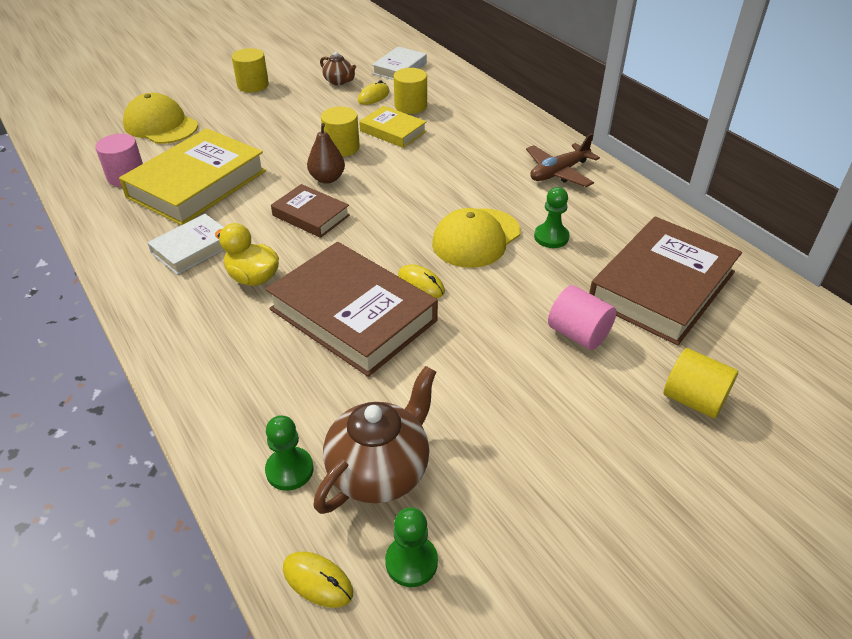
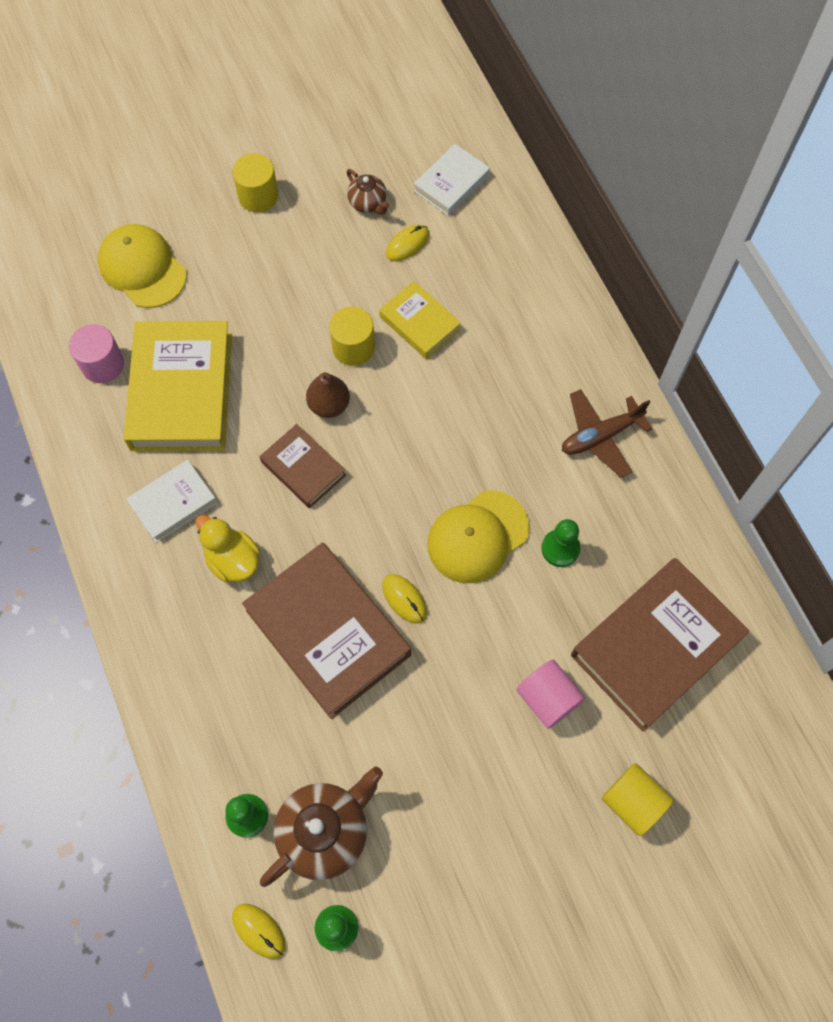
camera: 10 degrees right, 25 degrees up
(197, 184) = (181, 391): yellow book -> yellow book turned 45 degrees counterclockwise
(410, 106) = (450, 273): yellow cylinder -> none

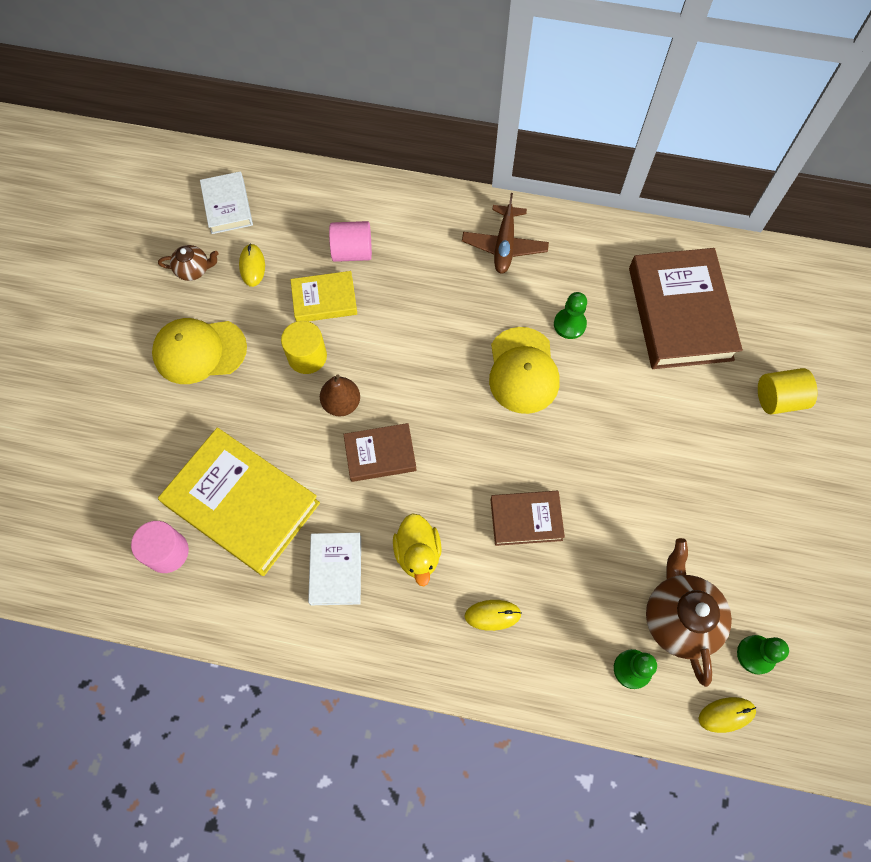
camera: 55 degrees left, 0 degrees up
(142, 268) = (104, 467): yellow cap -> yellow cap (199, 351)
(233, 560) = (418, 553): yellow duck -> yellow duck turned 90 degrees counterclockwise
(258, 196) = (117, 341): yellow cylinder -> none
(328, 632) = (526, 519): brown book -> brown book, size x0.53
(404, 599) = (536, 450): yellow mouse -> yellow mouse (492, 615)
(547, 698) = (673, 404): pink cylinder -> pink cylinder (352, 252)

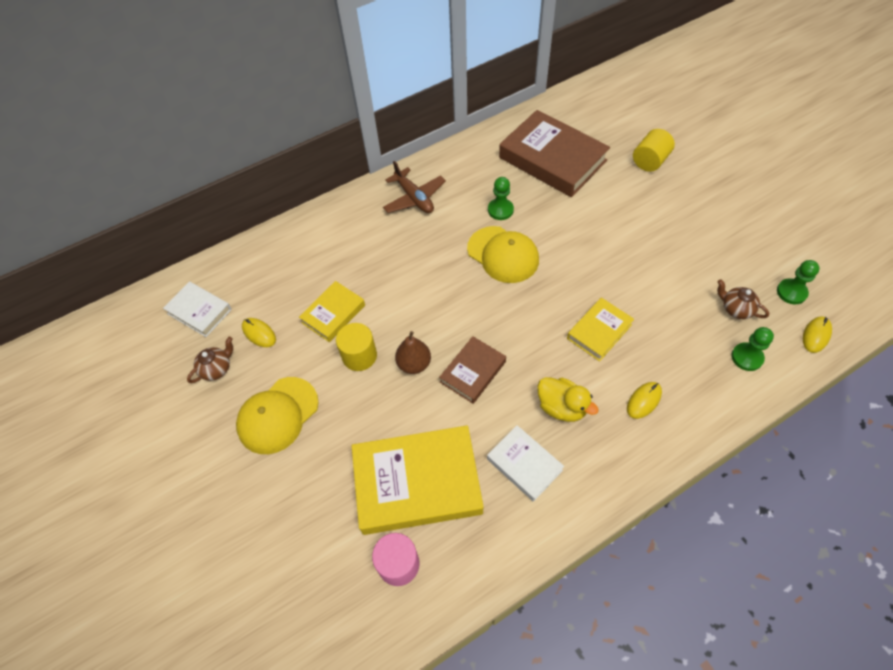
camera: 40 degrees left, 10 degrees down
(352, 252) = (321, 272): pink cylinder -> none
(526, 519) = (599, 331): brown book -> yellow book
(679, 618) = (736, 309): brown teapot -> brown teapot, size x0.54

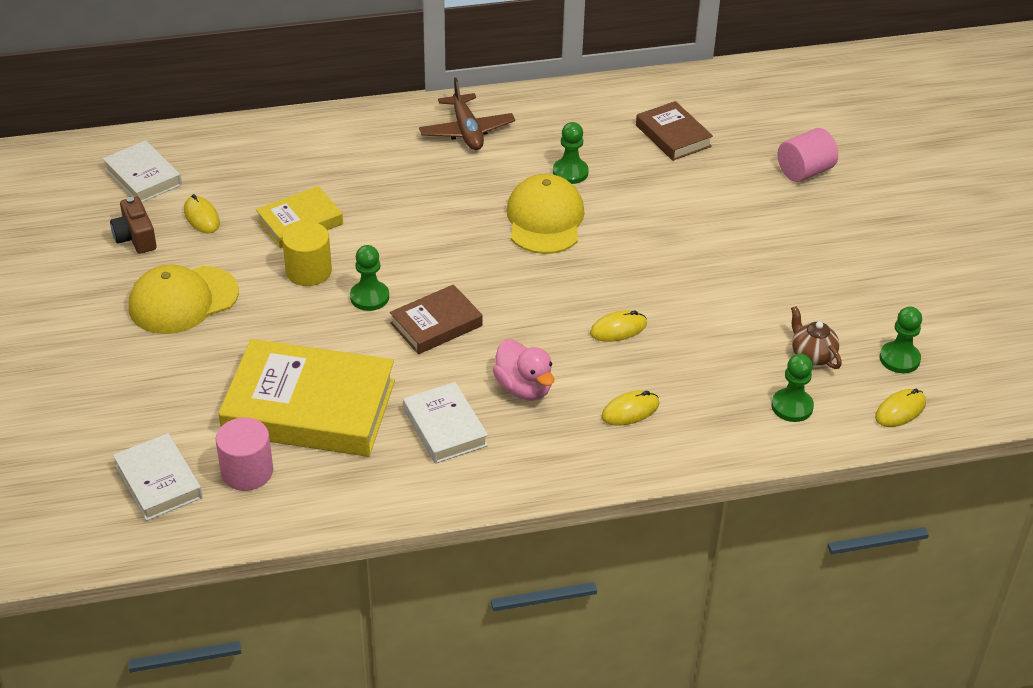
camera: 15 degrees right, 15 degrees down
(217, 369) = (135, 237): brown teapot -> brown camera
(334, 601) = (158, 481): none -> white book
(414, 364) = (369, 297): brown pear -> green pawn
(503, 254) = (545, 219): yellow cap -> yellow cap turned 150 degrees counterclockwise
(552, 159) = (673, 136): brown book -> brown book, size x0.53
(561, 407) = (524, 388): yellow duck -> pink duck
(599, 331) = (618, 329): yellow book -> yellow mouse
(650, 161) = (804, 171): yellow cylinder -> pink cylinder

